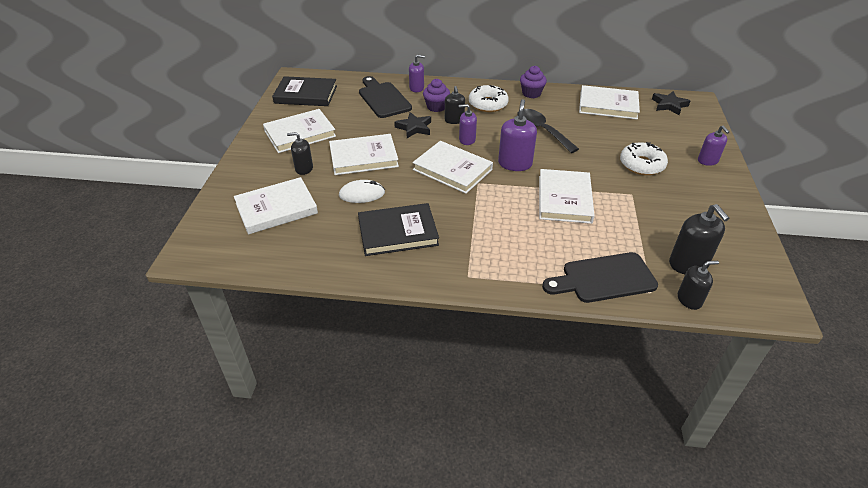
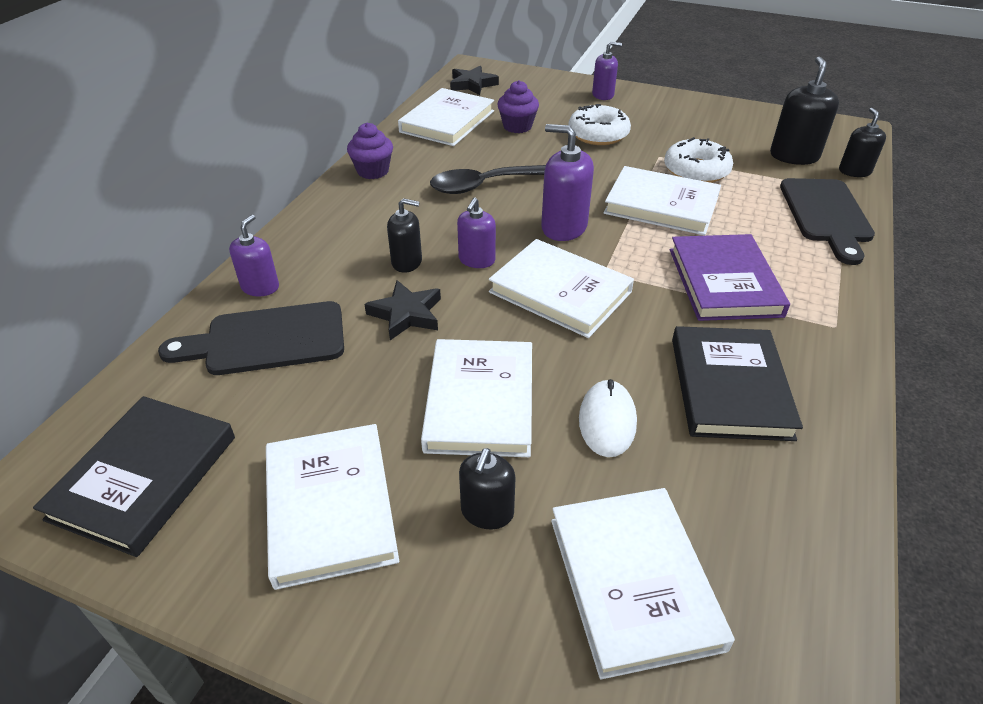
camera: 75 degrees left, 0 degrees up
(436, 107) = (349, 274): purple cupcake -> purple cupcake (517, 126)
(452, 169) = (560, 292): white book -> white book turned 75 degrees clockwise
(488, 104) = (377, 217): white donut -> white donut (696, 171)
(491, 229) = (724, 282): none -> purple book
(688, 264) = (794, 156): black soap dispenser -> black soap dispenser turned 75 degrees counterclockwise

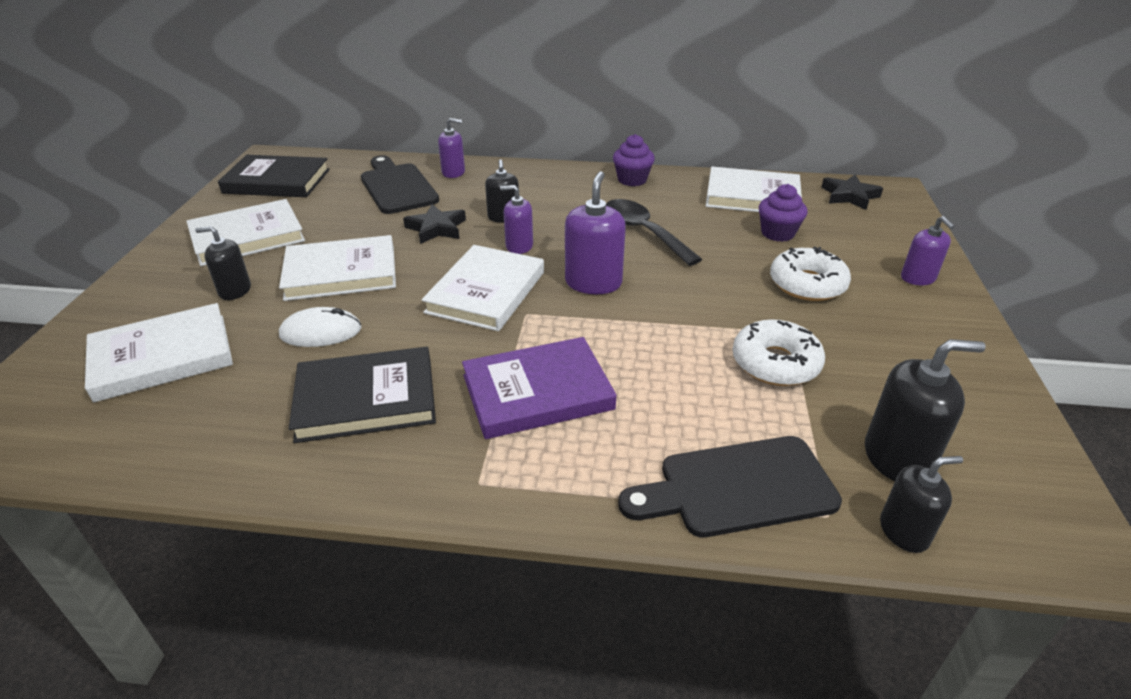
camera: 75 degrees right, 5 degrees down
(661, 205) = (673, 340): white book -> none

